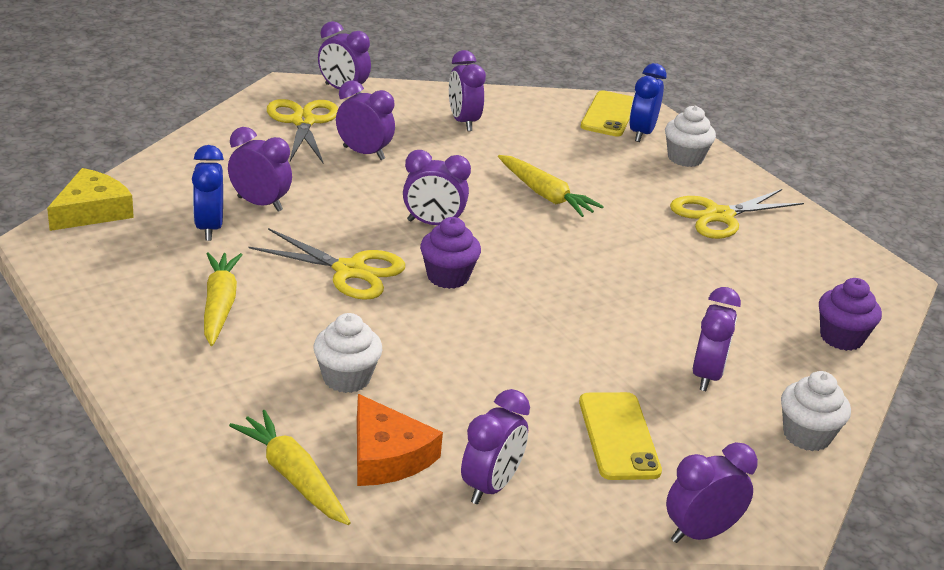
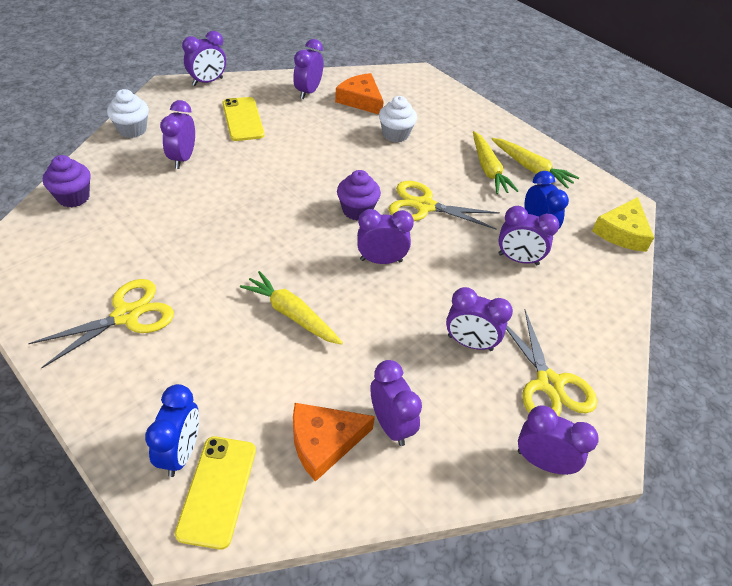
camera: 170 degrees right, 15 degrees up
(293, 477) = (400, 88): yellow carrot -> yellow carrot (531, 168)
(523, 122) = (324, 442): none -> orange cheese
(685, 158) = (137, 409): white cupcake -> none

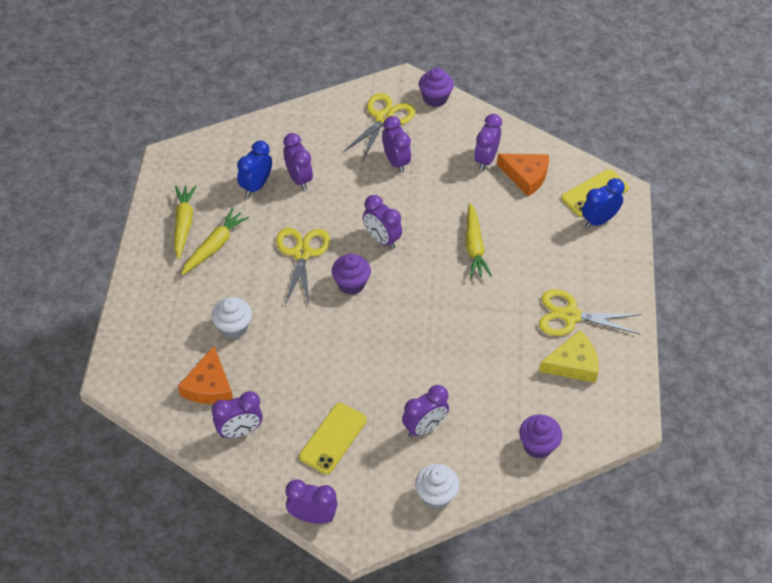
camera: 130 degrees left, 5 degrees up
(424, 206) = (302, 253): yellow scissors -> yellow scissors turned 150 degrees counterclockwise
(542, 462) = (435, 98): purple clock -> purple cupcake
(622, 232) = (207, 145): yellow cheese -> yellow cheese (573, 364)

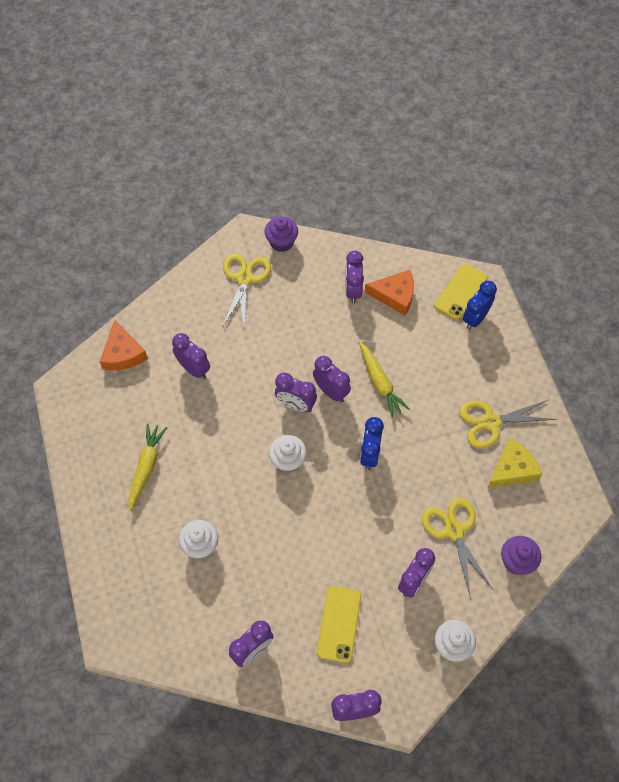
camera: 20 degrees left, 10 degrees up
(183, 224) = (107, 455): yellow carrot -> none
(209, 386) = (204, 614): orange cheese -> orange cheese (123, 353)
(256, 186) = (157, 390): blue clock -> blue clock (369, 454)
(302, 253) = (230, 445): yellow scissors -> yellow scissors (454, 531)
(351, 284) = (288, 461): purple cupcake -> white cupcake
(396, 162) = (274, 320): purple clock -> purple clock (331, 391)

